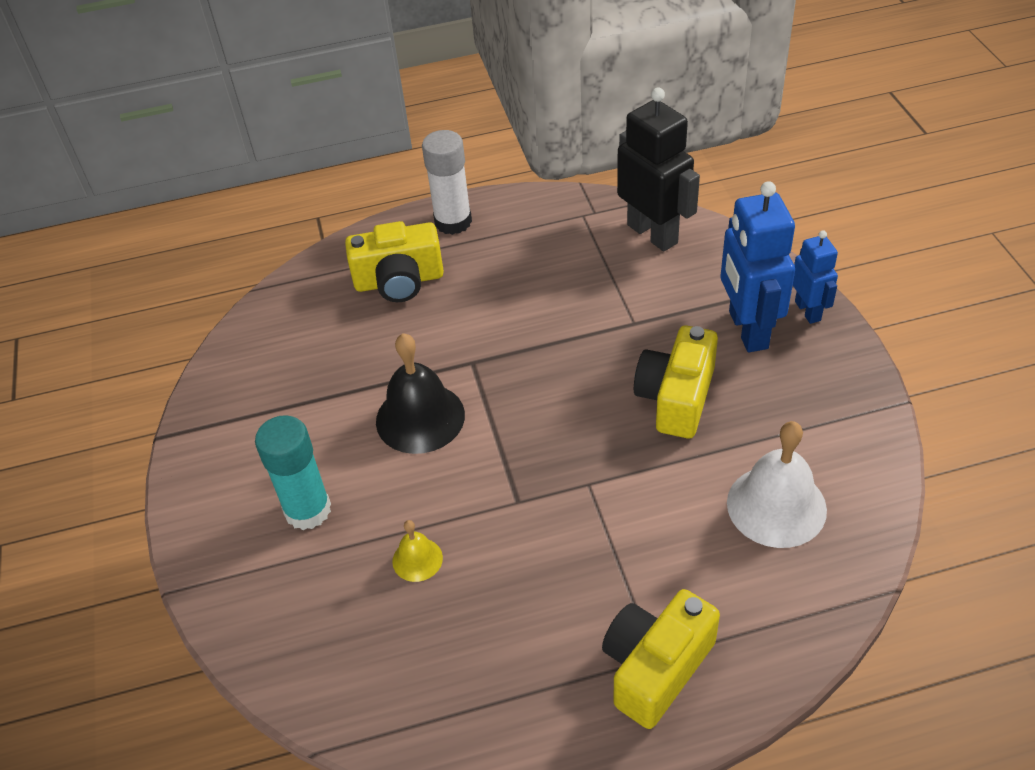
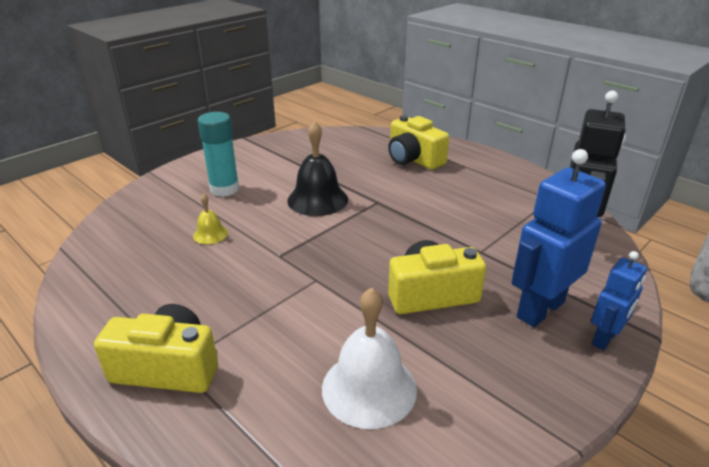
camera: 55 degrees right, 15 degrees down
(453, 222) = (480, 159): white glue stick -> none

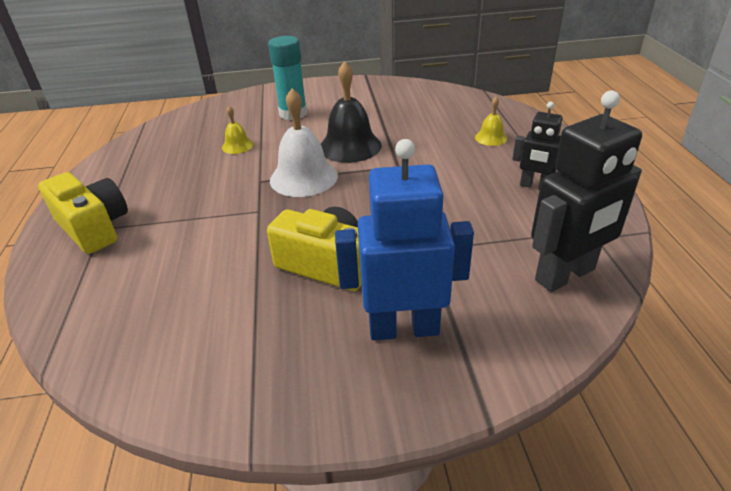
camera: 40 degrees right, 5 degrees up
(369, 388) = (178, 310): white bell -> white bell (303, 177)
(413, 159) = (491, 138): yellow camera -> yellow bell
(485, 183) = (535, 186): none -> black robot
(605, 338) = (427, 391): blue robot -> none

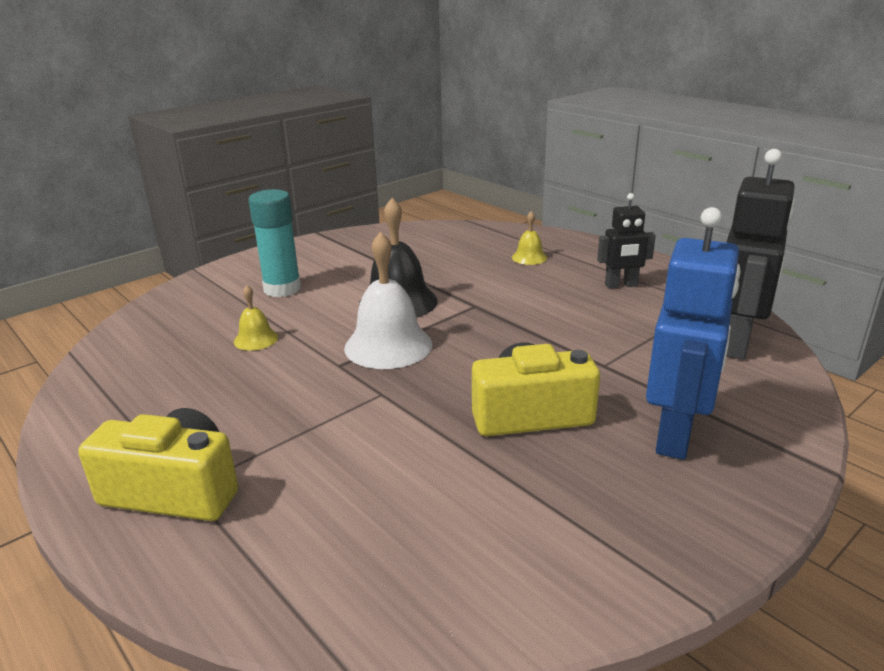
camera: 35 degrees left, 10 degrees down
(403, 328) = (676, 435): blue robot -> blue robot turned 150 degrees clockwise

